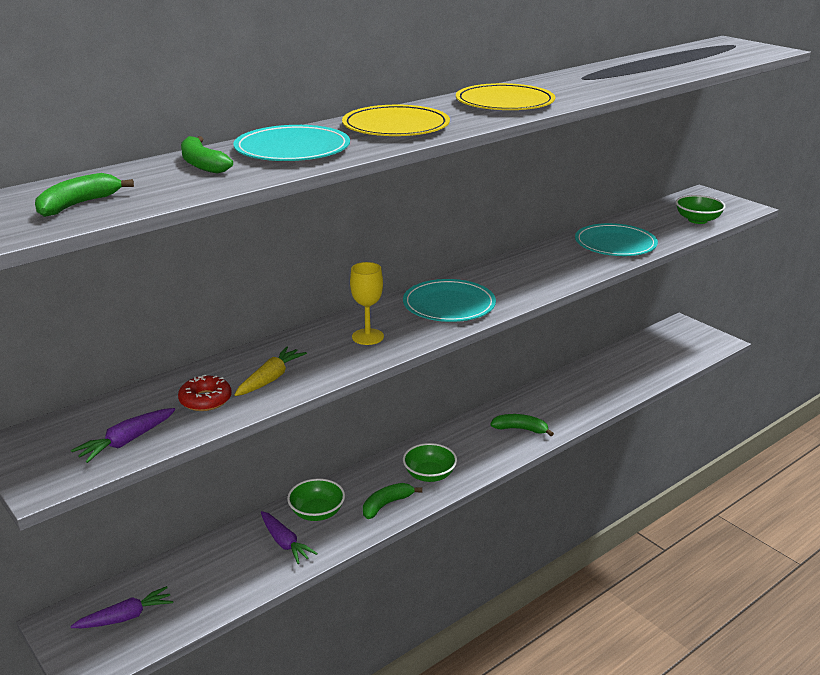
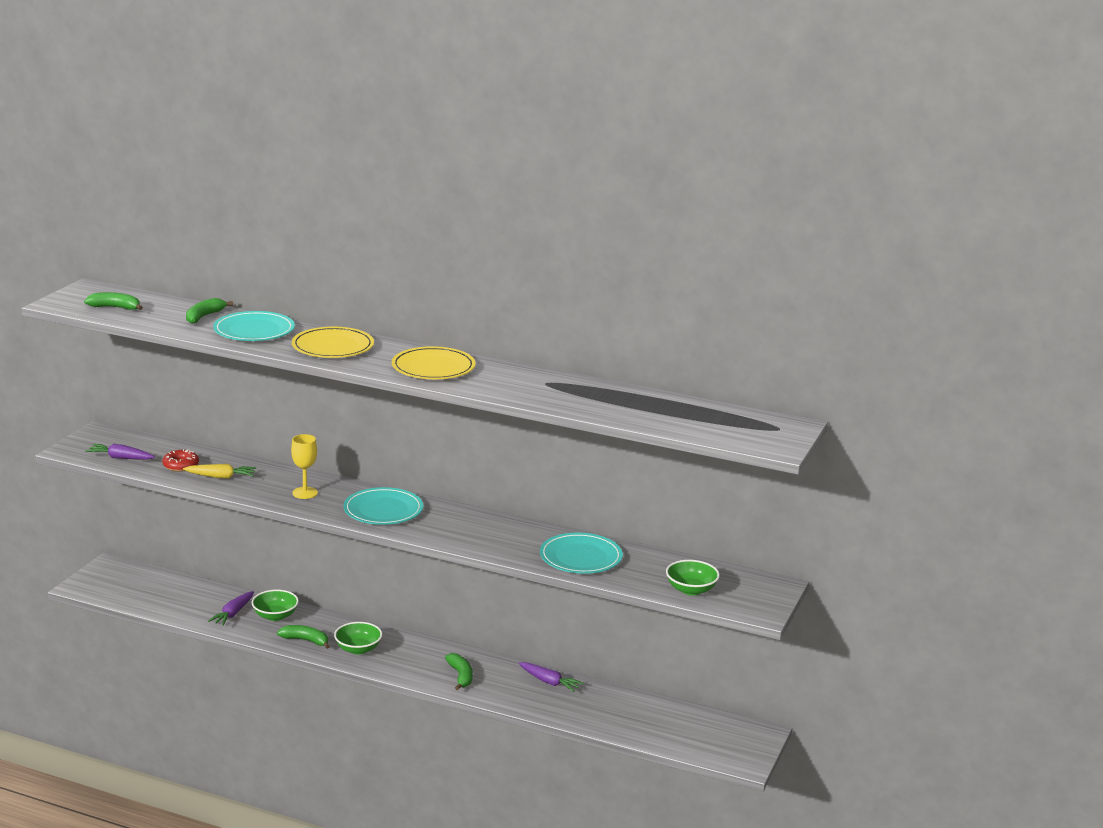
camera: 60 degrees right, 5 degrees down
(125, 617) = (127, 583): purple carrot -> purple carrot (549, 682)

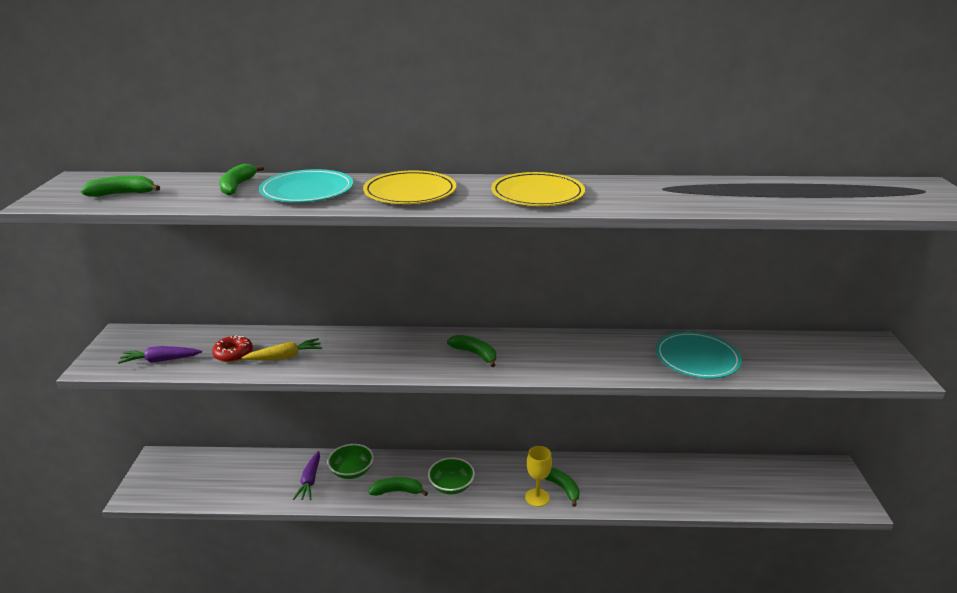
camera: 20 degrees left, 5 degrees up
(305, 493) = (384, 354): yellow goblet -> yellow goblet (537, 497)
(383, 510) = (475, 354): turquoise plate -> green banana
(549, 682) = (636, 470): purple carrot -> none
(691, 590) = (823, 367): green bowl -> none

